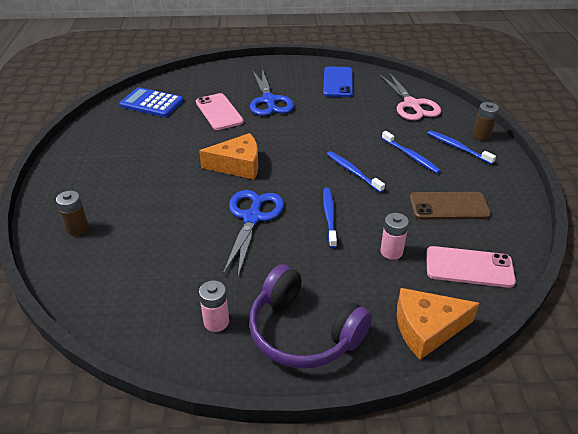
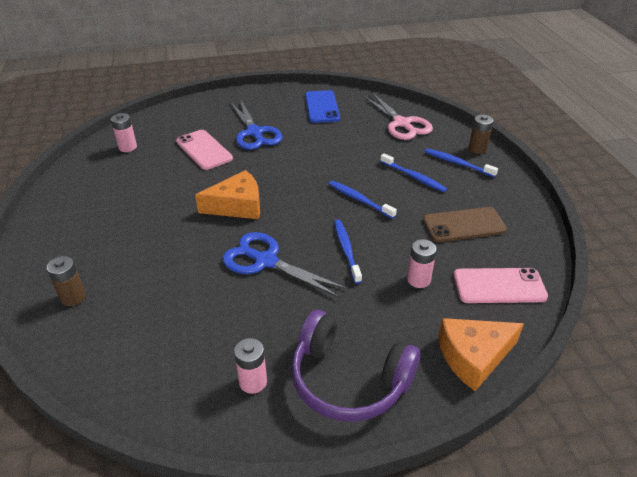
camera: 10 degrees left, 0 degrees up
(151, 103) = (127, 147): blue calculator -> pink battery
(252, 218) = (266, 261): blue scissors -> blue scissors turned 60 degrees counterclockwise

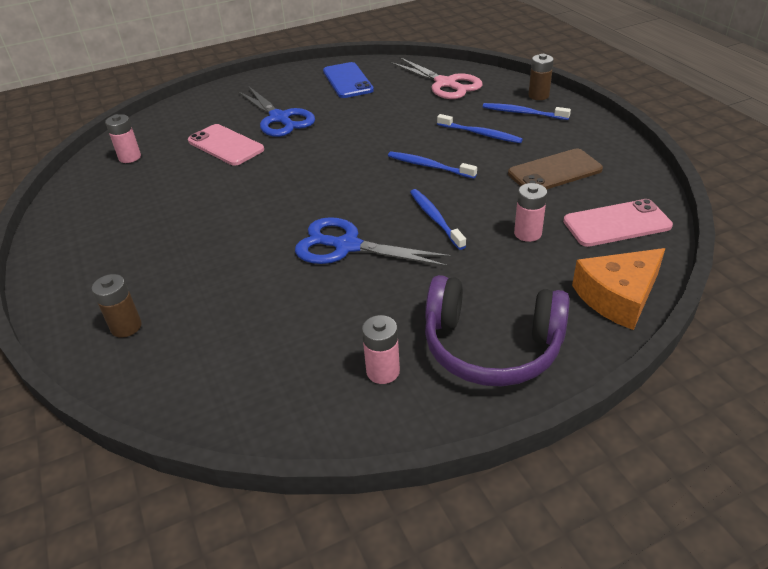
camera: 10 degrees left, 0 degrees up
(237, 205) = (289, 196): orange cheese -> none

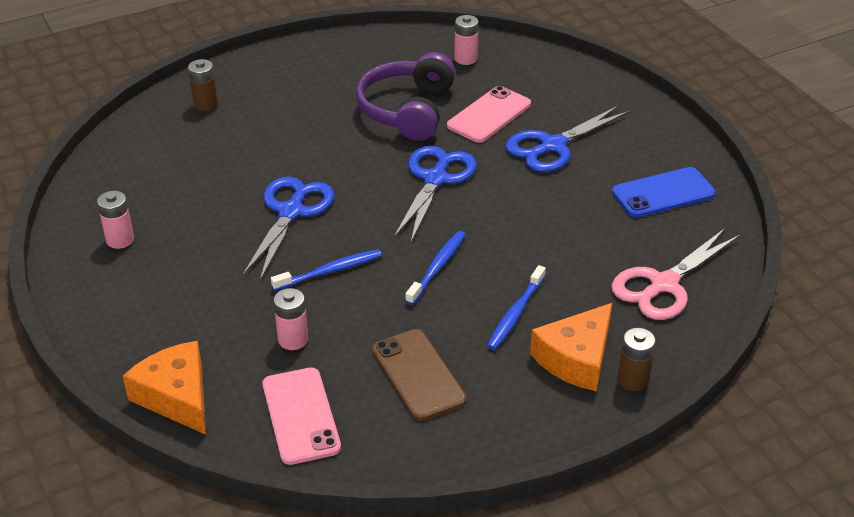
camera: 85 degrees right, 0 degrees up
(311, 169) = (435, 179): none -> blue scissors
(491, 346) = (131, 303): purple headphones -> purple headphones (408, 110)
(523, 113) = (576, 359): blue toothbrush -> orange cheese

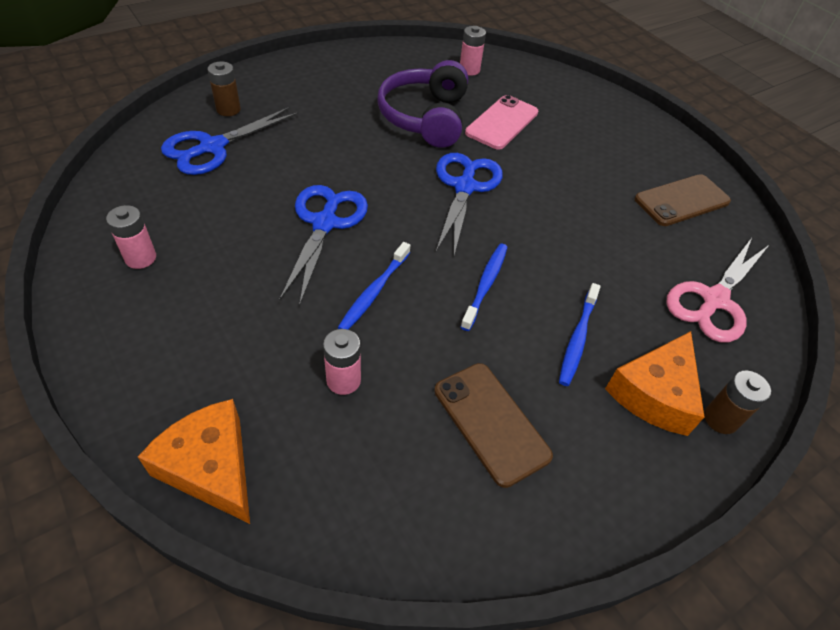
camera: 10 degrees left, 10 degrees up
(301, 416) = (364, 488): pink phone -> none
(330, 271) = (374, 292): blue toothbrush -> blue toothbrush turned 150 degrees clockwise
(553, 146) = (567, 153): blue scissors -> blue scissors (212, 147)
(663, 193) = (682, 201): blue phone -> brown phone

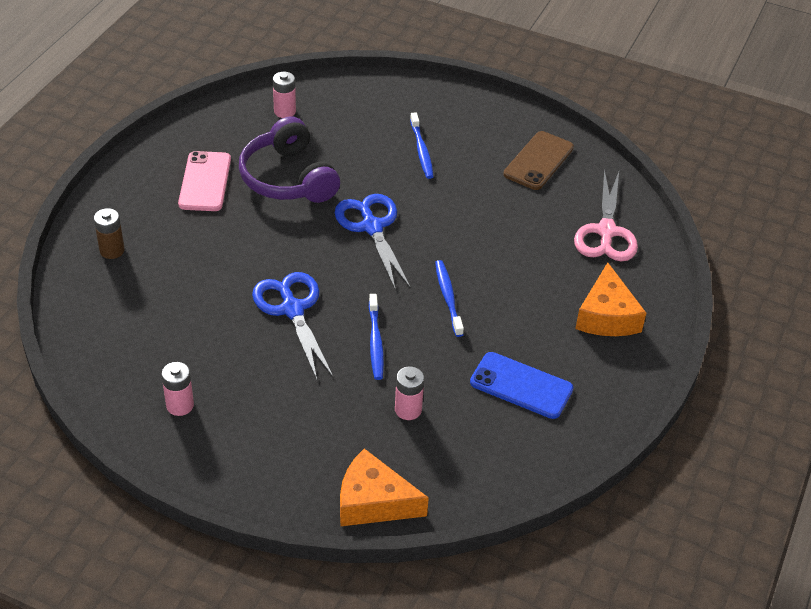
camera: 30 degrees left, 5 degrees down
(212, 147) = (136, 291): blue scissors -> none
(490, 422) = (521, 386): brown phone -> blue phone
(502, 123) = (354, 153): pink phone -> pink phone (205, 182)
(577, 339) = (536, 304): blue toothbrush -> blue toothbrush (421, 151)
(720, 419) = (654, 311): brown battery -> none

